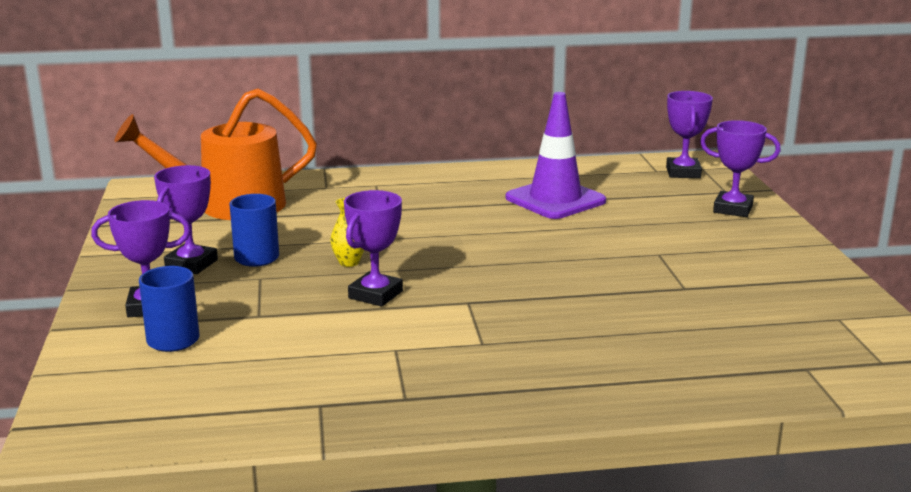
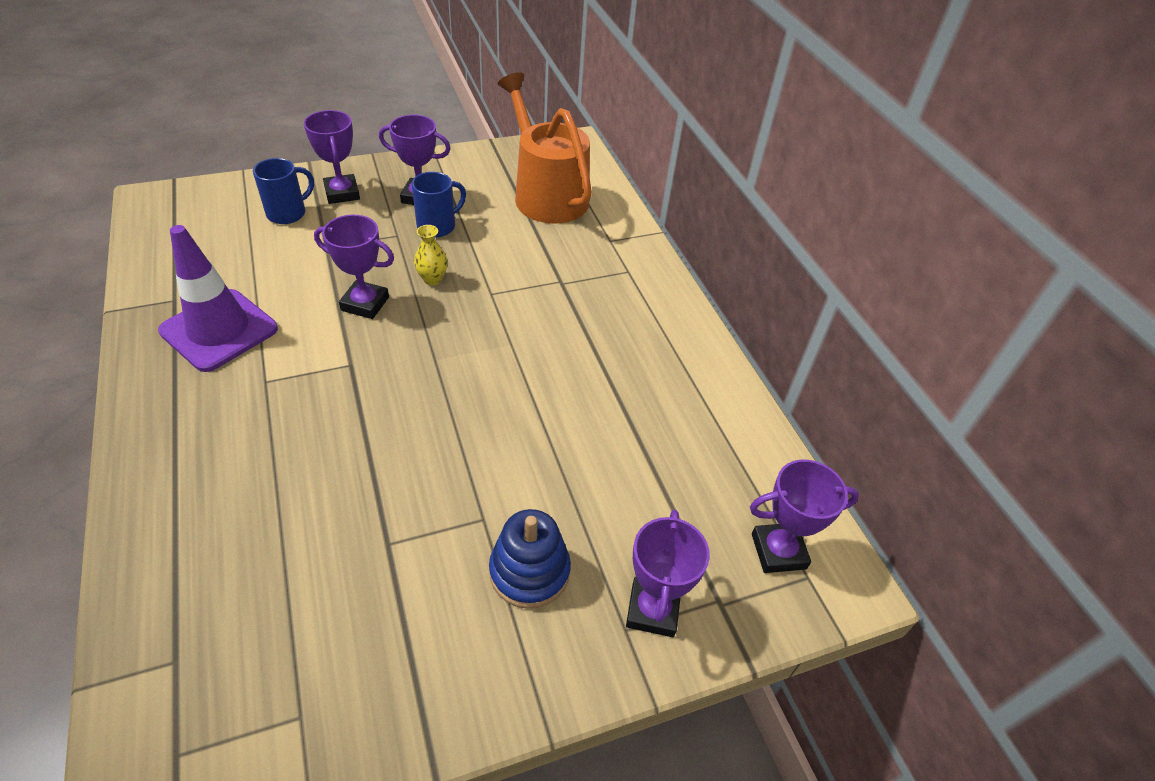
camera: 75 degrees right, 25 degrees up
(555, 200) = (629, 415): purple traffic cone -> purple traffic cone (219, 330)
(706, 241) = (529, 571): none -> blue stacking toy

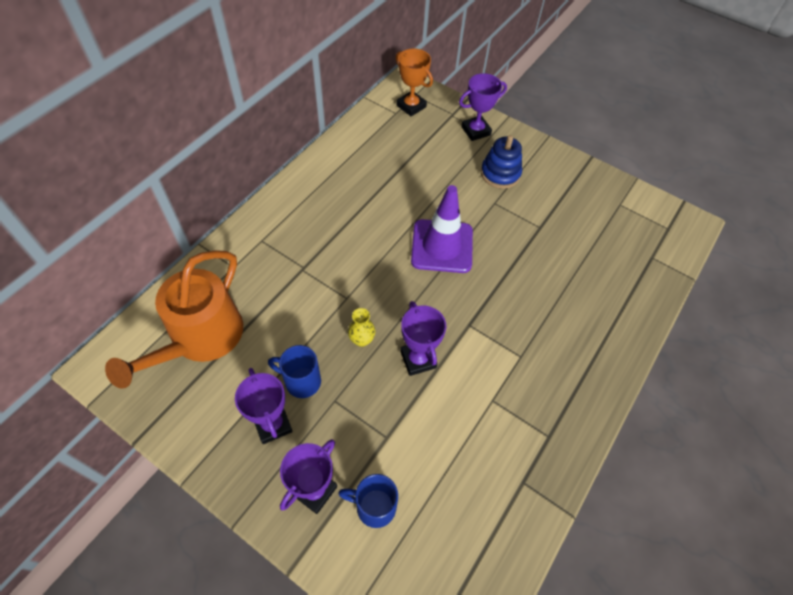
camera: 125 degrees left, 10 degrees up
(219, 330) = (516, 422): purple traffic cone -> purple traffic cone (442, 246)
(778, 551) = (411, 106): purple trophy -> orange trophy

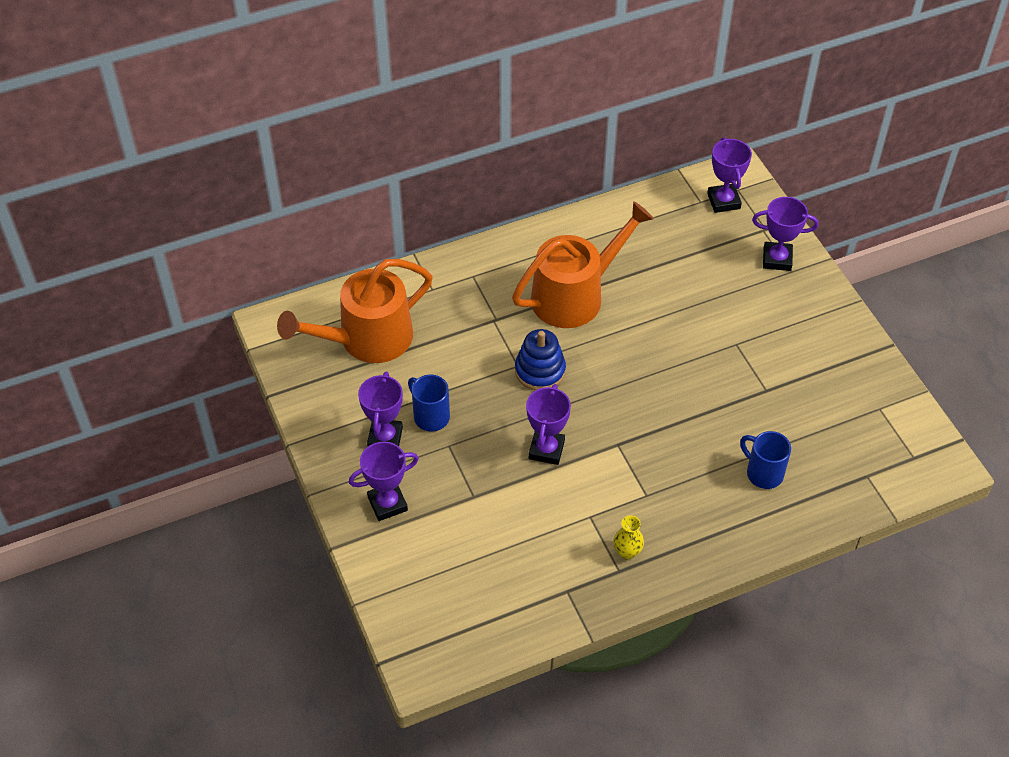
camera: 35 degrees right, 5 degrees down
(353, 219) = (575, 295): none -> orange watering can
(361, 340) = (506, 408): yellow vase -> yellow vase (627, 552)
(374, 506) = (427, 540): blue mug -> blue mug (763, 473)
(411, 106) = (723, 201): orange trophy -> purple trophy
(442, 246) = (646, 361): purple traffic cone -> none
(500, 174) = (767, 317): blue stacking toy -> blue stacking toy (540, 371)

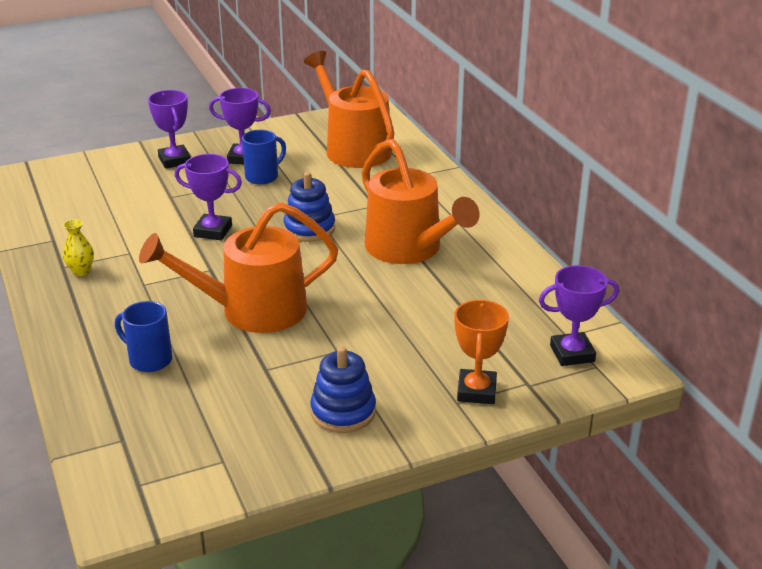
camera: 90 degrees right, 20 degrees down
(683, 405) = (252, 310): none -> orange watering can
(763, 473) = (149, 359): blue mug -> blue mug turned 105 degrees counterclockwise
(777, 259) = (476, 391): purple trophy -> orange trophy
(812, 338) = (343, 412): none -> blue stacking toy

